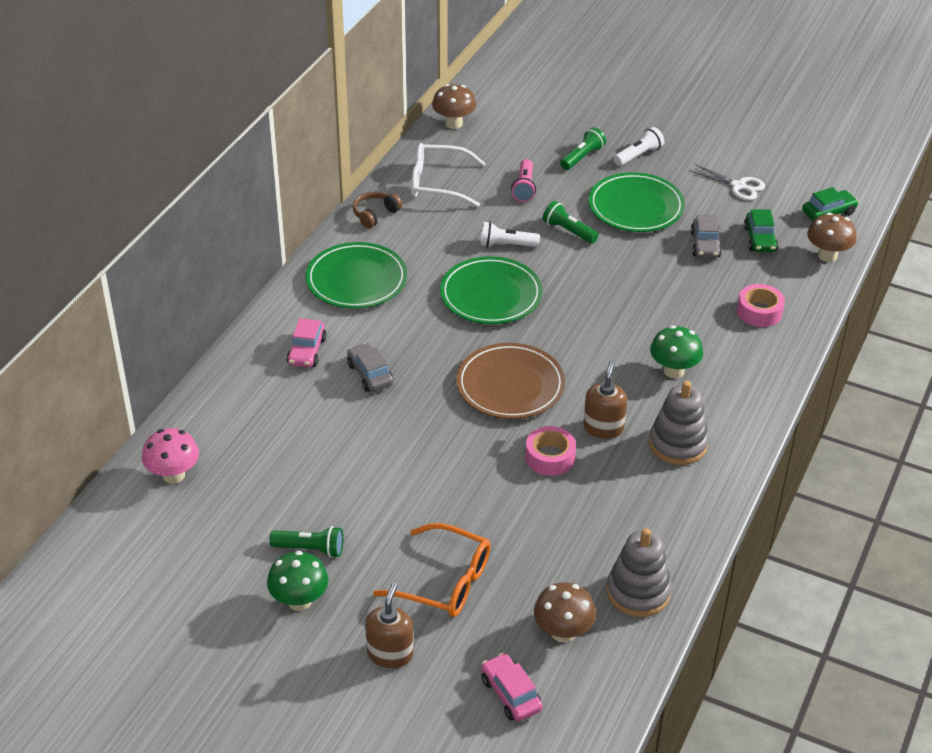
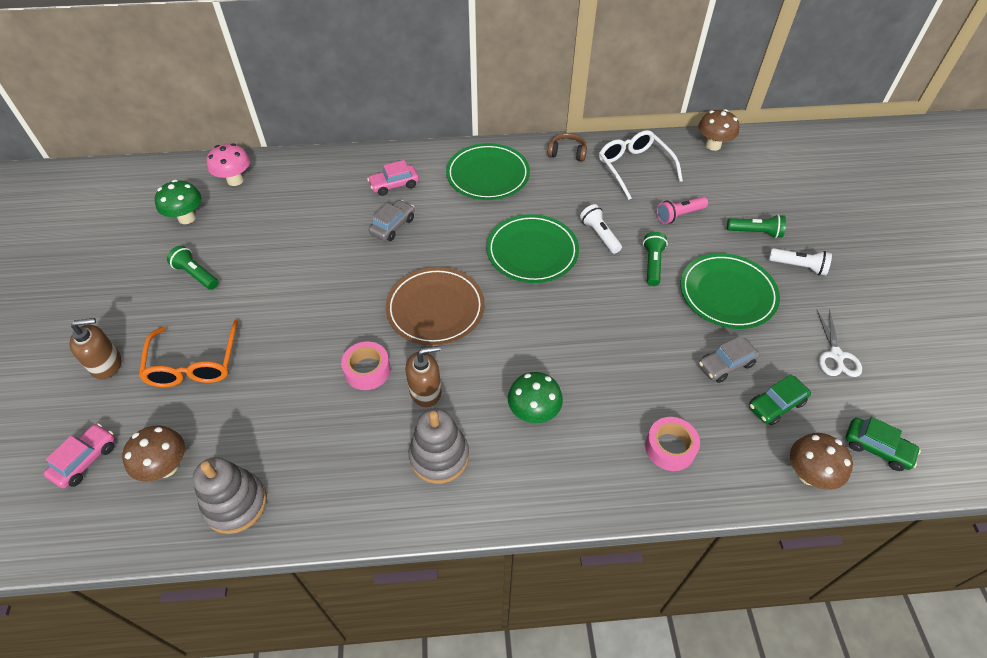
camera: 60 degrees right, 10 degrees up
(299, 601) = (142, 292): green mushroom -> green mushroom (187, 218)
(310, 549) = (196, 275): green flashlight -> green flashlight turned 150 degrees clockwise

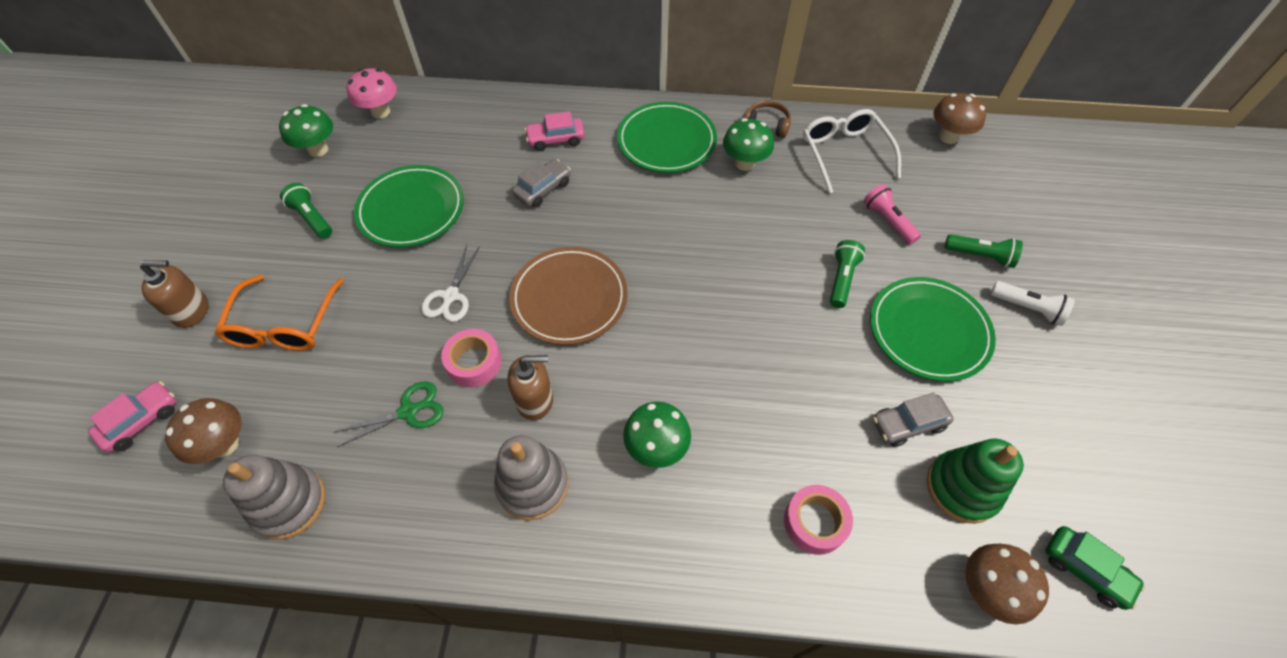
camera: 10 degrees right, 5 degrees up
(321, 416) = (408, 411): none -> green scissors
(532, 252) = (698, 243): green plate -> green plate (411, 210)
(556, 185) = (744, 163): none -> green mushroom
(599, 235) = (784, 233): white flashlight -> none
(679, 215) = (888, 221): pink flashlight -> pink flashlight turned 75 degrees clockwise
(776, 405) = (962, 488): green car -> green stacking toy
(836, 355) = (1054, 434): white scissors -> white scissors (450, 296)

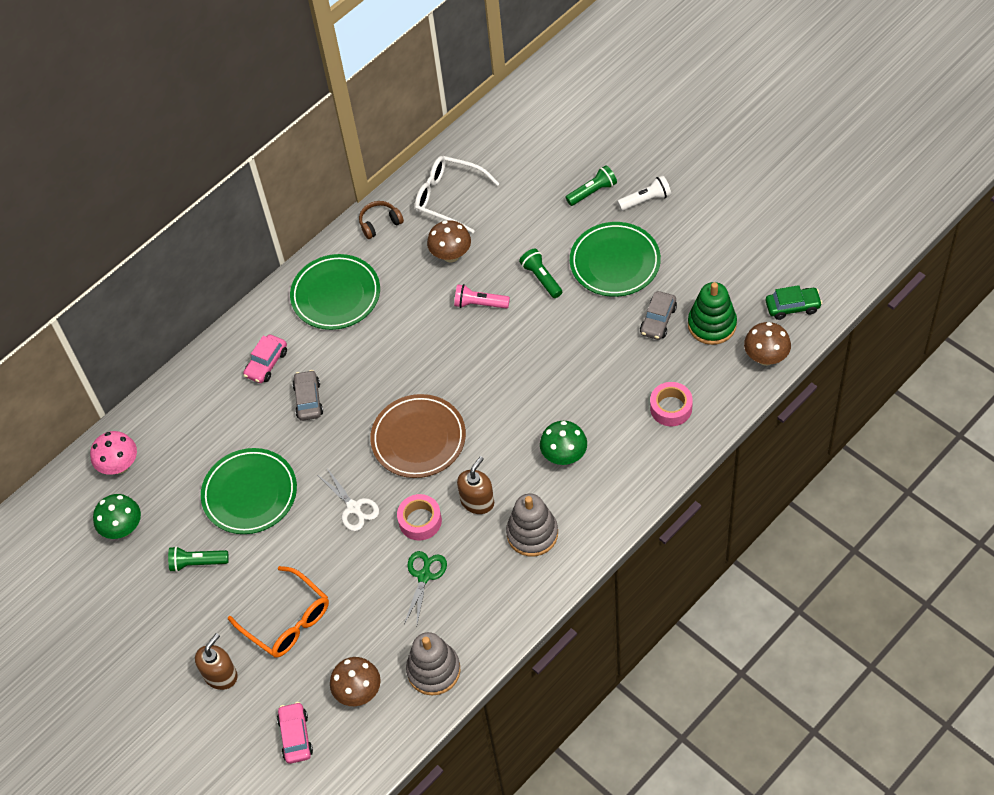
camera: 45 degrees left, 0 degrees up
(744, 163) = (401, 262): green mushroom -> none
(888, 221) = (523, 218): pink flashlight -> pink flashlight (479, 304)
(948, 137) = (492, 127): brown mushroom -> brown mushroom (451, 255)

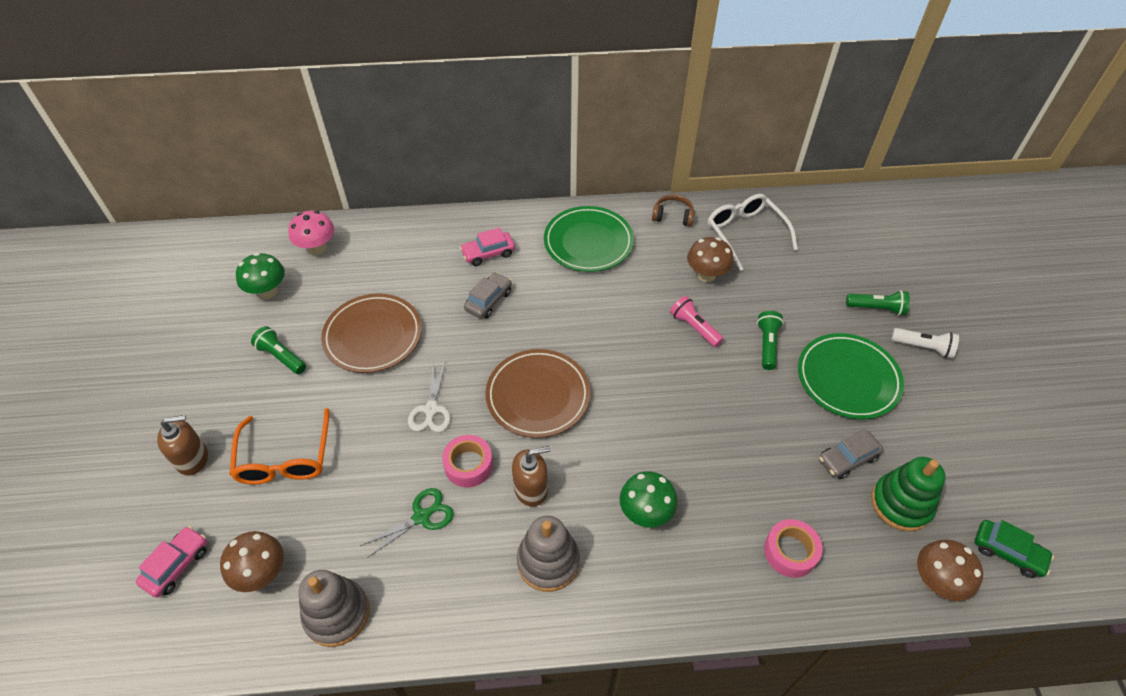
camera: 35 degrees right, 5 degrees down
(250, 494) = (373, 336): green plate -> brown plate

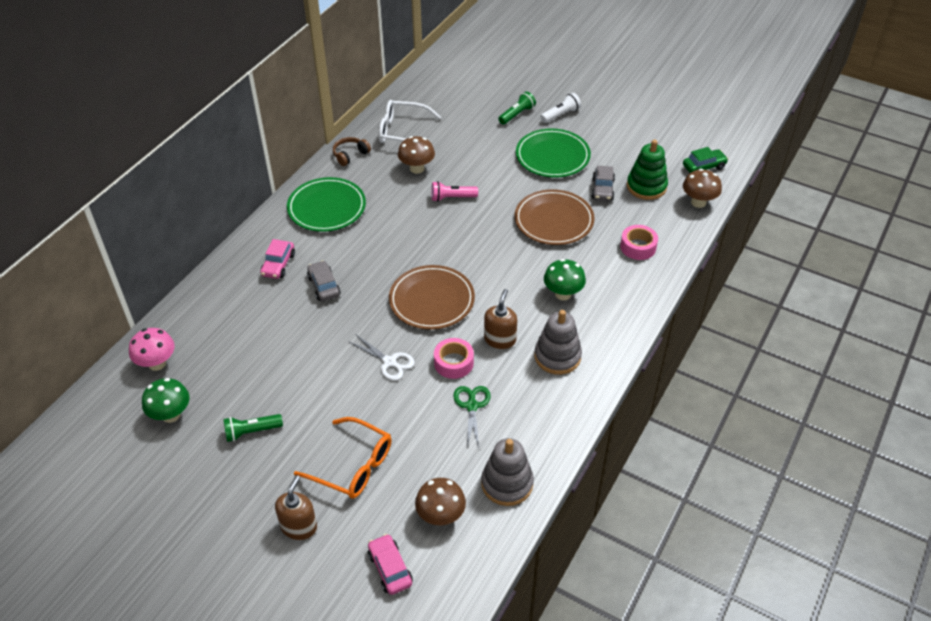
camera: 55 degrees left, 5 degrees down
(373, 336) = (289, 366): brown plate -> brown plate (554, 220)
(767, 345) = (497, 174): green flashlight -> none

